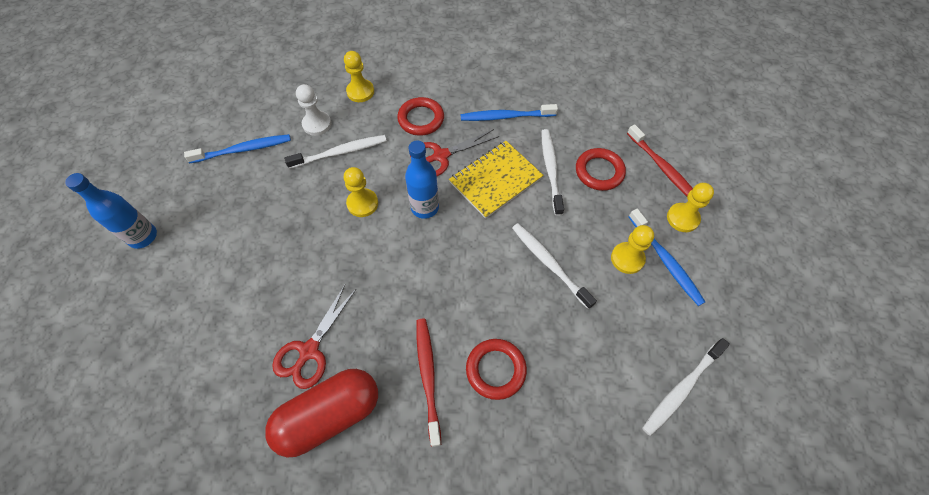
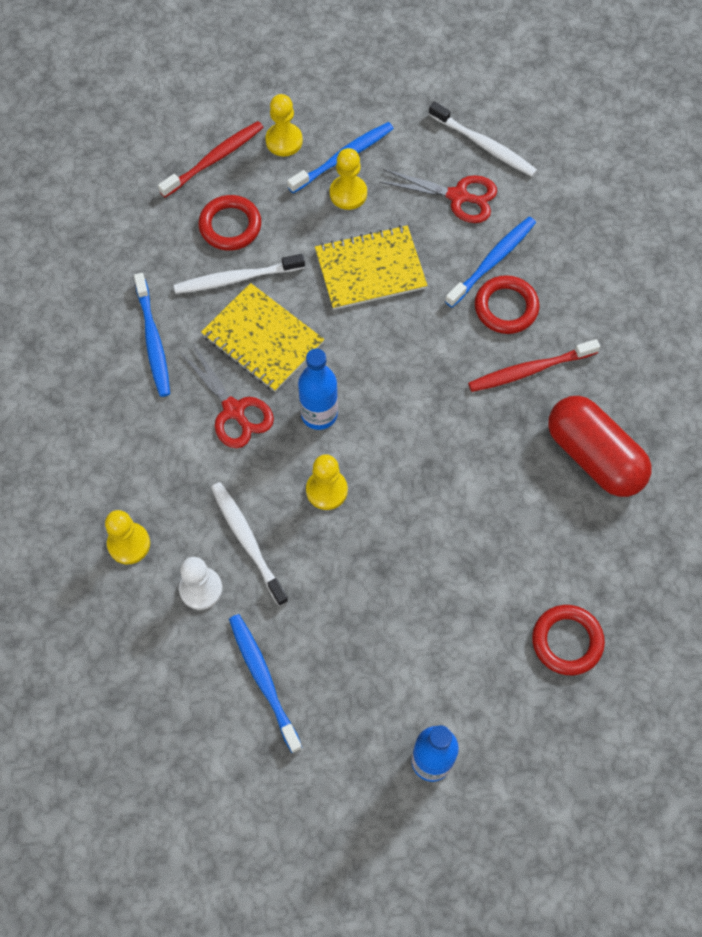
camera: 100 degrees left, 5 degrees up
(309, 351) = (532, 497): red scissors -> red scissors (458, 196)
(421, 119) = (172, 448): red ring -> red ring (567, 641)
(547, 368) = (493, 261): none -> blue toothbrush
(549, 263) = (370, 269): white toothbrush -> yellow notebook

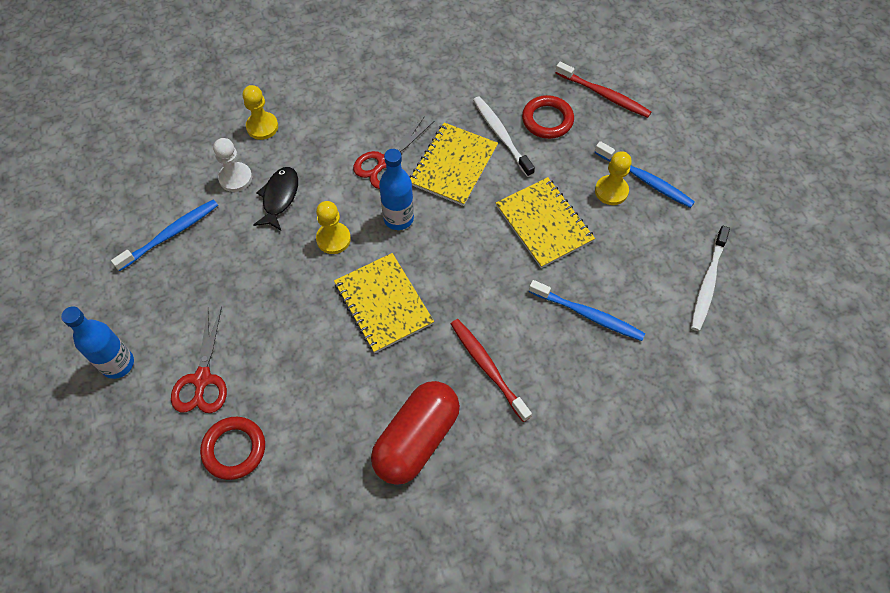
camera: 75 degrees right, 5 degrees down
(153, 341) = (429, 98): blue toothbrush -> none
(247, 541) = (279, 197): white toothbrush -> black fish
(284, 141) = (642, 135): yellow pawn -> none
(427, 454) = (383, 304): none -> yellow notebook
(458, 196) = (644, 273): red scissors -> red scissors (202, 379)
(506, 307) = (544, 335): red ring -> none

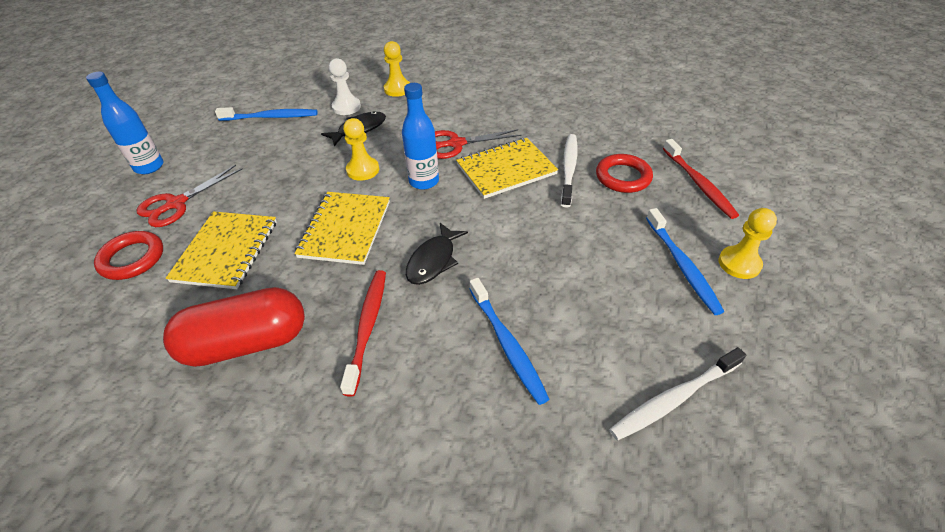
camera: 40 degrees right, 15 degrees down
(479, 285) = (433, 260): none -> black fish
(544, 223) = (541, 247): yellow notebook -> yellow notebook (226, 251)
(611, 191) = (635, 257): yellow pawn -> yellow pawn (739, 263)

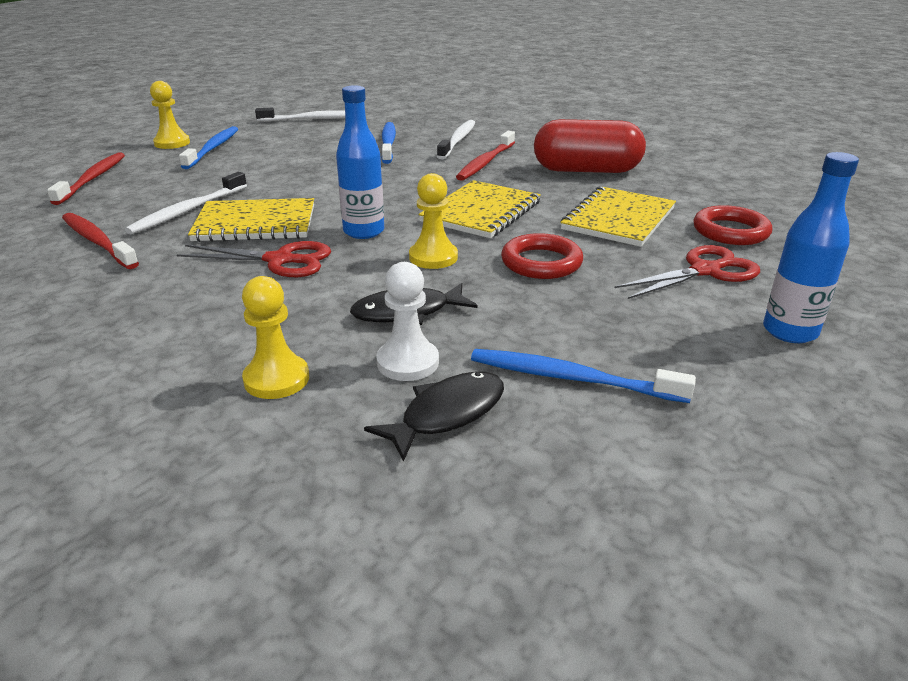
camera: 160 degrees left, 15 degrees down
(424, 386) = (458, 140): none -> white toothbrush
(433, 260) = (406, 180): black fish -> black fish (447, 414)
(582, 129) = (97, 241): none -> red toothbrush
(623, 177) = (148, 195): red ring -> red ring (541, 262)

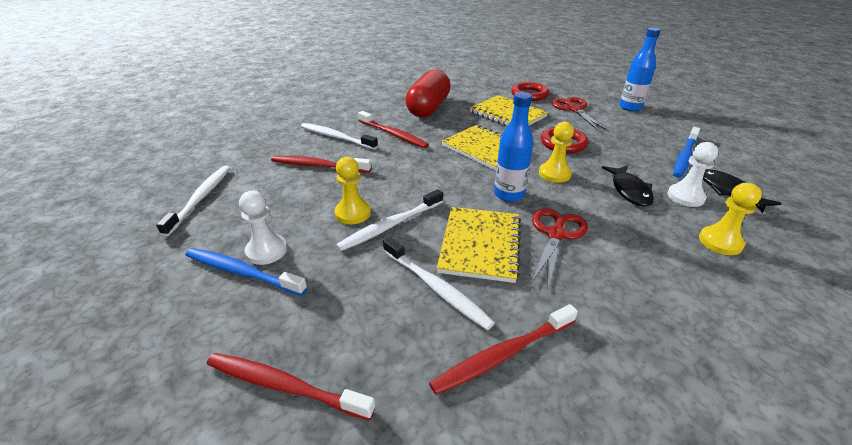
camera: 75 degrees left, 5 degrees up
(172, 143) = (186, 310): yellow pawn -> yellow pawn (353, 213)
(240, 150) = (266, 251): none -> white pawn
(284, 184) = (390, 226): none -> white toothbrush
(388, 143) = (318, 166): blue toothbrush -> red toothbrush

